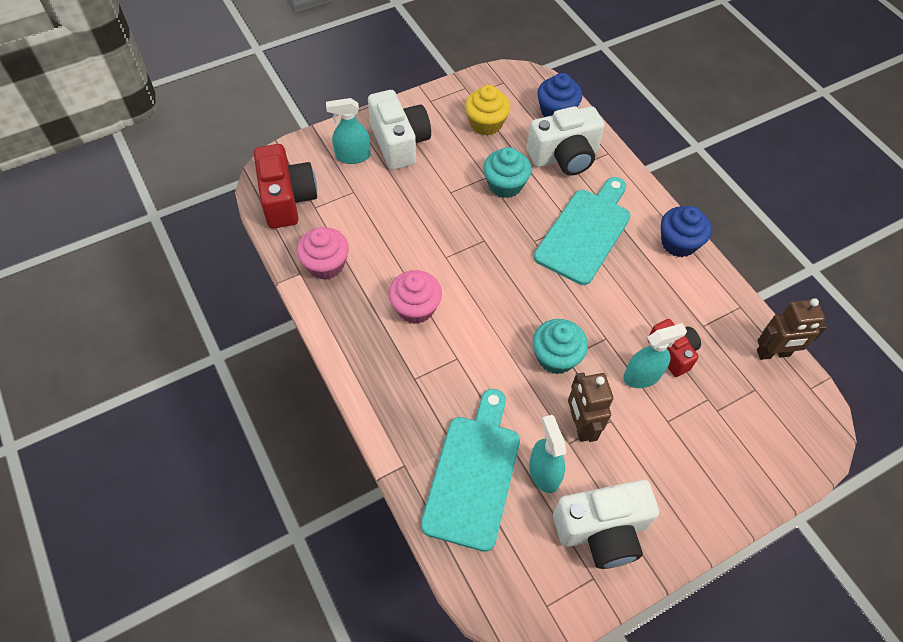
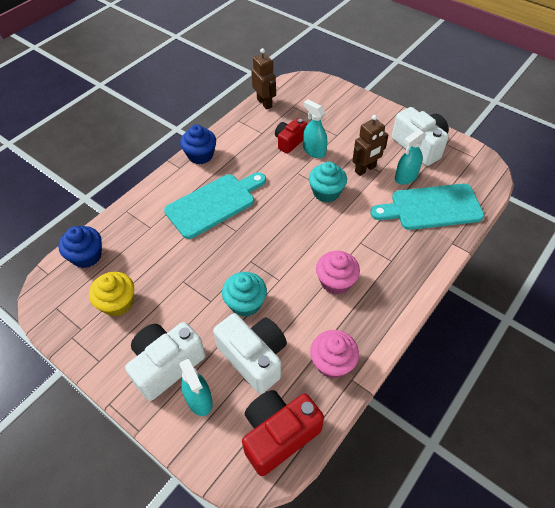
camera: 110 degrees left, 5 degrees down
(505, 185) = (187, 265): turquoise cupcake -> turquoise cupcake (245, 303)
(564, 156) = (140, 236): white camera -> white camera (254, 358)
(585, 232) = (214, 204): turquoise cutting board -> turquoise cutting board turned 135 degrees clockwise

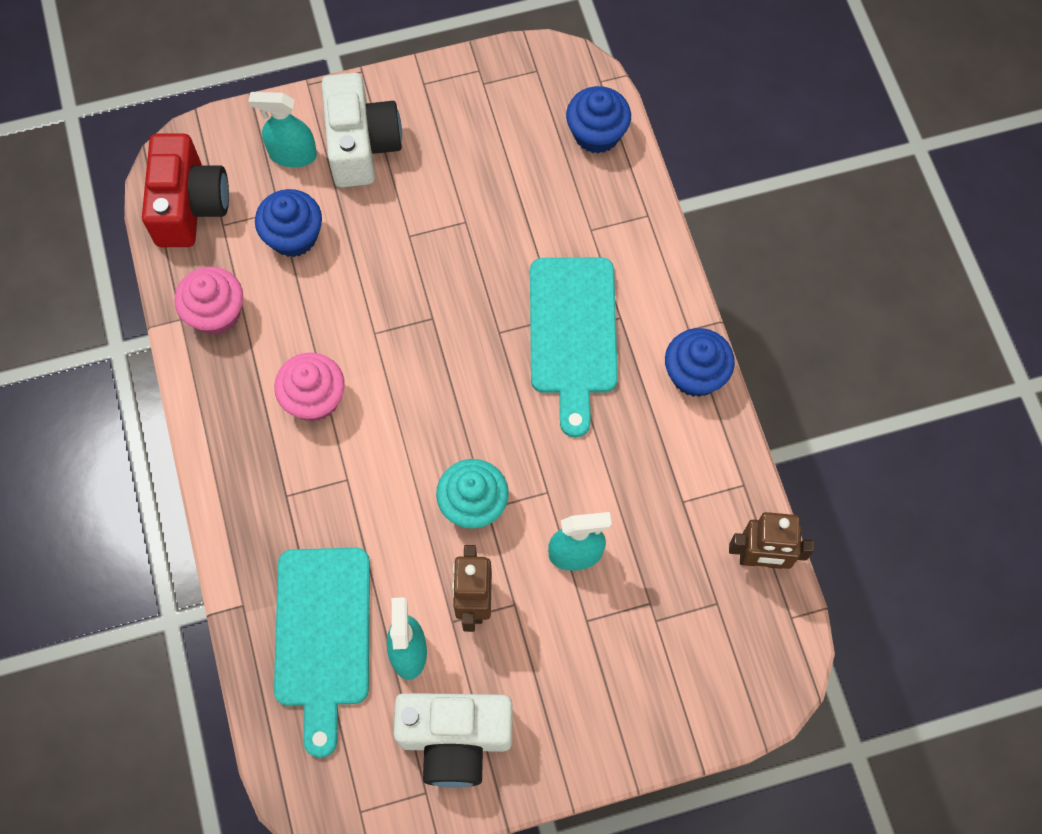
camera: 125 degrees right, 15 degrees up
(117, 303) = (490, 135): yellow cupcake -> none
(245, 303) = (373, 272): turquoise cupcake -> none
(254, 358) = (293, 236): white camera -> blue cupcake
(289, 142) = (627, 530): red camera -> none
(431, 207) = (322, 635): turquoise cutting board -> turquoise cutting board turned 150 degrees clockwise

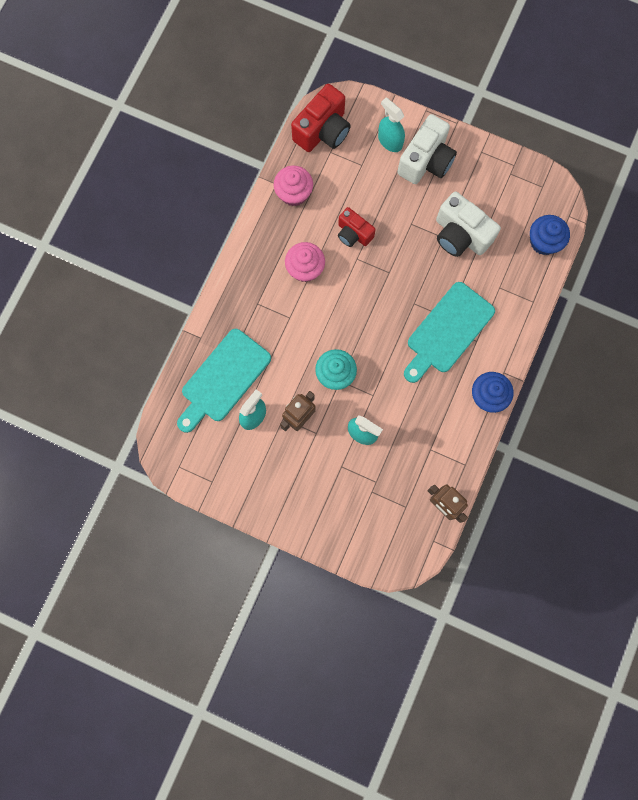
camera: 40 degrees right, 10 degrees up
(293, 236) = (358, 183): blue cupcake -> none
(342, 304) = (353, 233): none -> red camera
(455, 739) = (242, 470): white camera -> white camera (460, 235)

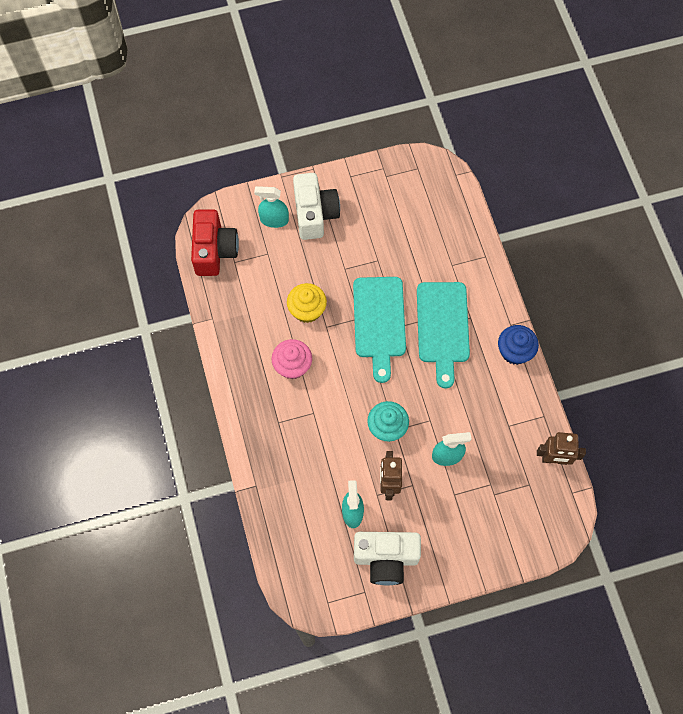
camera: 40 degrees left, 10 degrees down
(223, 379) = (302, 503): turquoise cutting board -> turquoise cutting board (379, 322)
(294, 193) = (233, 315): pink cupcake -> none
(353, 233) = (307, 310): red camera -> yellow cupcake
(460, 235) = (389, 249): white camera -> white camera (386, 558)
(544, 242) = (454, 207): blue cupcake -> none

